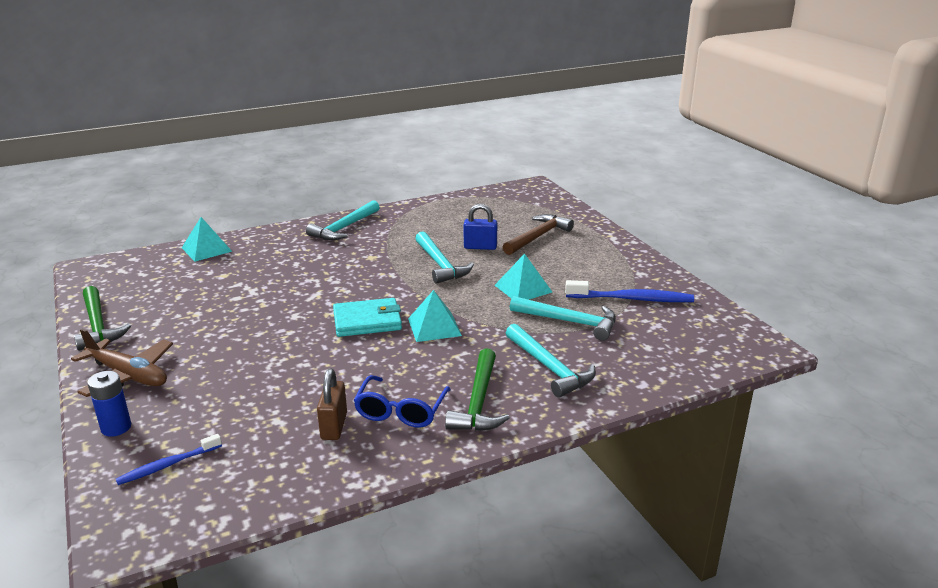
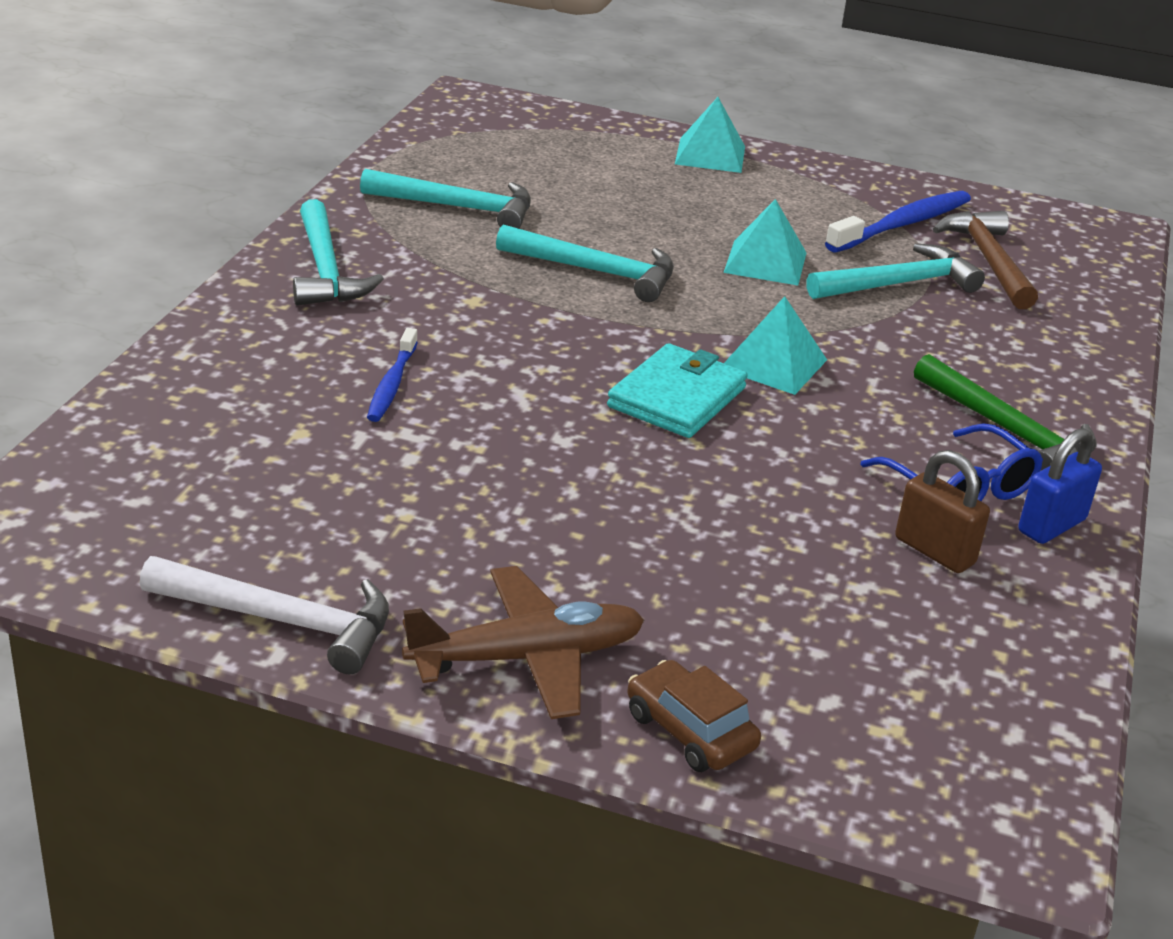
camera: 50 degrees left, 5 degrees up
(98, 326) = (281, 621): green hammer -> white hammer
(116, 427) = (690, 731): blue battery -> brown car
(168, 465) = (867, 723): blue toothbrush -> blue toothbrush (392, 384)
(206, 249) = (160, 404): turquoise pyramid -> turquoise pyramid (710, 155)
(480, 247) = (593, 223): blue padlock -> blue padlock (1051, 526)
(538, 237) = (635, 178): brown hammer -> brown hammer (989, 261)
(549, 368) = (991, 352): turquoise hammer -> turquoise hammer (458, 208)

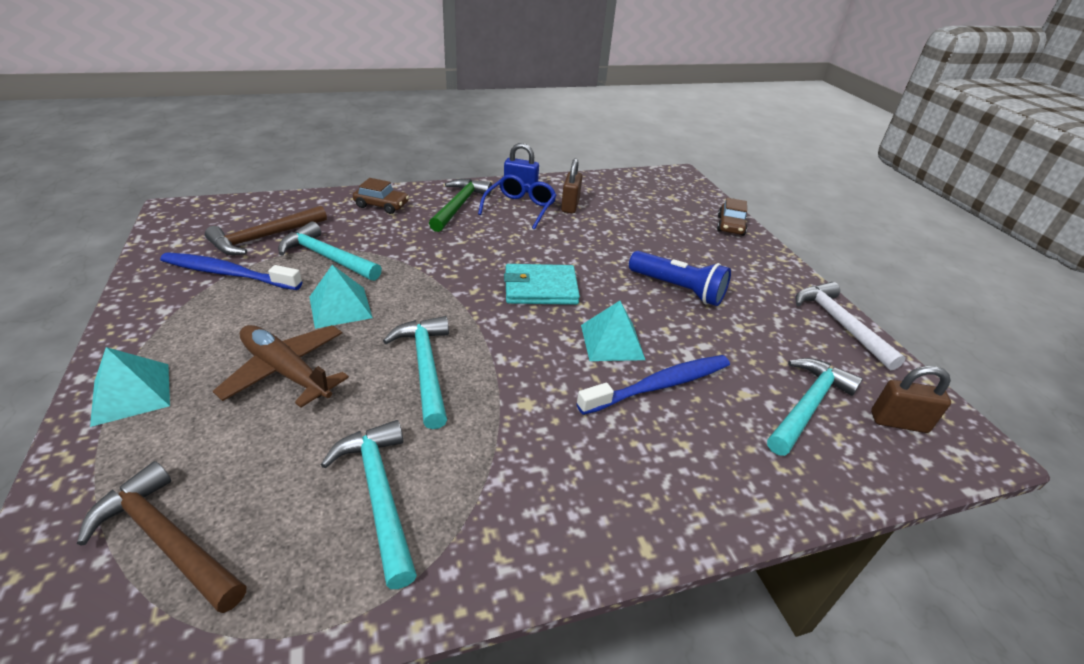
camera: 125 degrees left, 5 degrees up
(99, 512) = (898, 422): none -> brown padlock
(325, 270) = (574, 508): turquoise hammer -> turquoise hammer (808, 406)
(392, 384) = (659, 385): blue toothbrush -> blue toothbrush, size x1.65
(518, 142) = (167, 539): none -> brown hammer
(527, 658) = (756, 263): brown plane -> brown plane (286, 371)
(550, 514) = (678, 289): none -> blue flashlight
(773, 364) = (470, 271): turquoise pyramid -> turquoise pyramid (612, 342)
(1050, 364) = (381, 205): none -> brown car

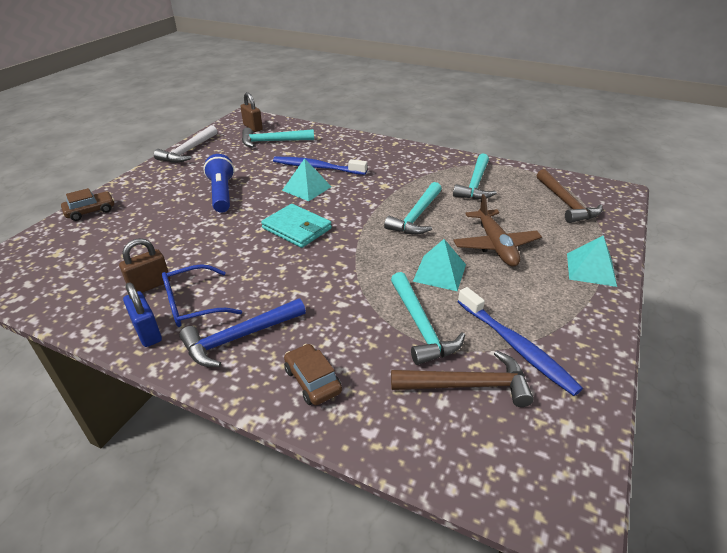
camera: 135 degrees left, 0 degrees up
(459, 206) = (239, 337): green hammer -> blue hammer

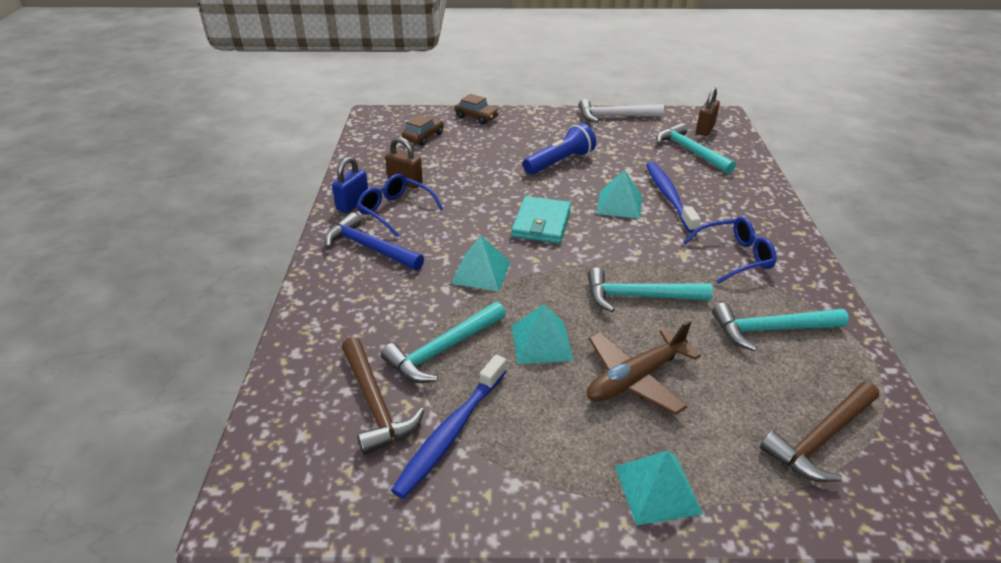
camera: 65 degrees right, 0 degrees up
(312, 380) = (339, 303): brown car -> brown car (423, 137)
(335, 277) = (481, 272): none -> turquoise pyramid
(401, 170) = (735, 257): none -> blue glasses

